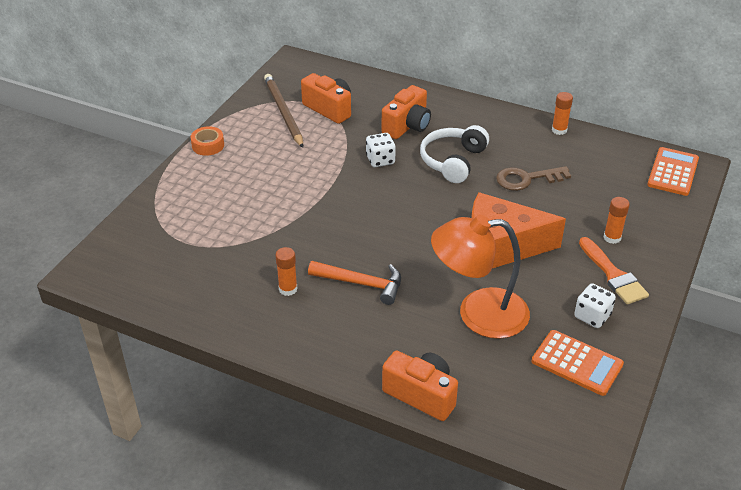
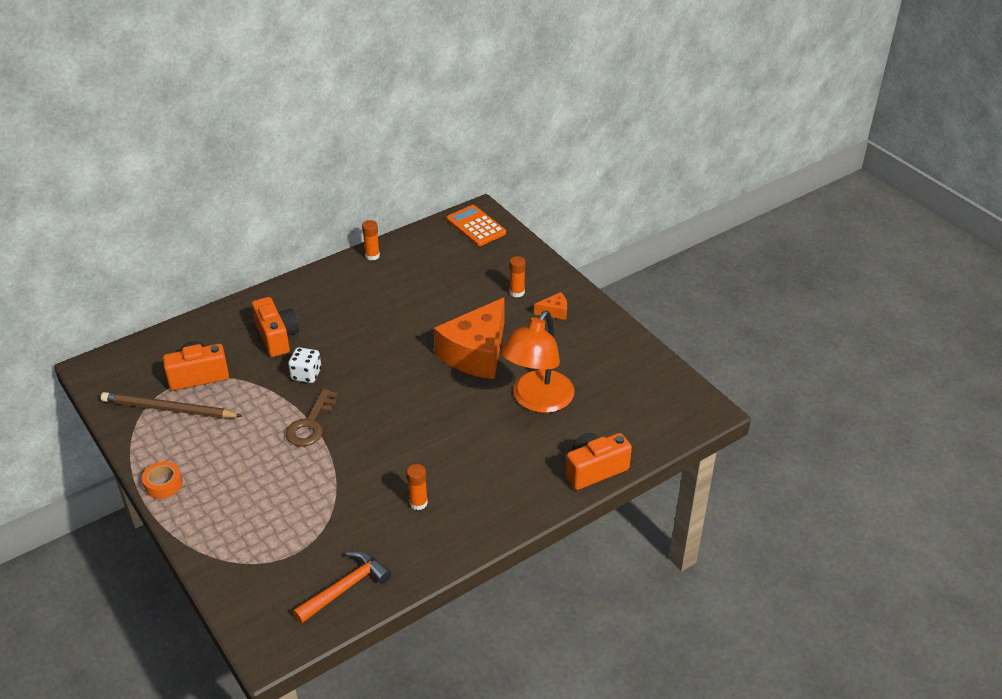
camera: 60 degrees left, 0 degrees up
(362, 284) = (450, 453): orange hammer -> orange hammer (345, 588)
(453, 161) = (351, 332): white headphones -> none
(527, 179) = (413, 302): brown key -> brown key (311, 424)
(577, 363) = (623, 373): orange calculator -> none
(592, 316) = (585, 343): white dice -> none
(613, 275) = (554, 312): orange brush -> orange cheese

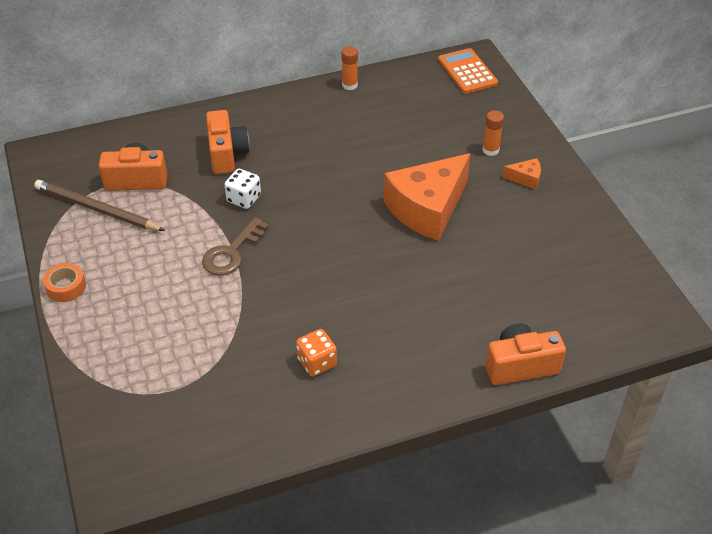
camera: 15 degrees right, 5 degrees up
(345, 588) = (211, 440): orange hammer -> none
(418, 503) = (317, 362): orange glue stick -> orange dice
(537, 400) = (478, 274): orange lamp -> none

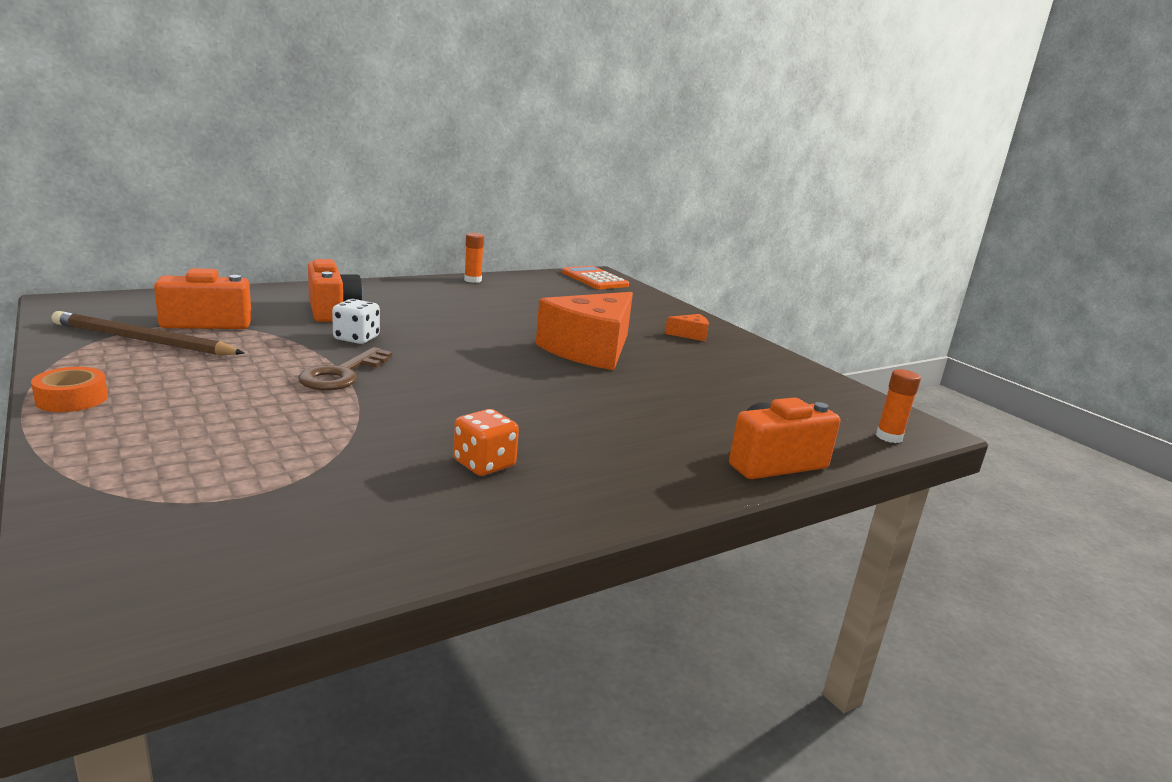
camera: 15 degrees left, 25 degrees down
(490, 150) = (642, 318): orange glue stick -> orange glue stick (889, 437)

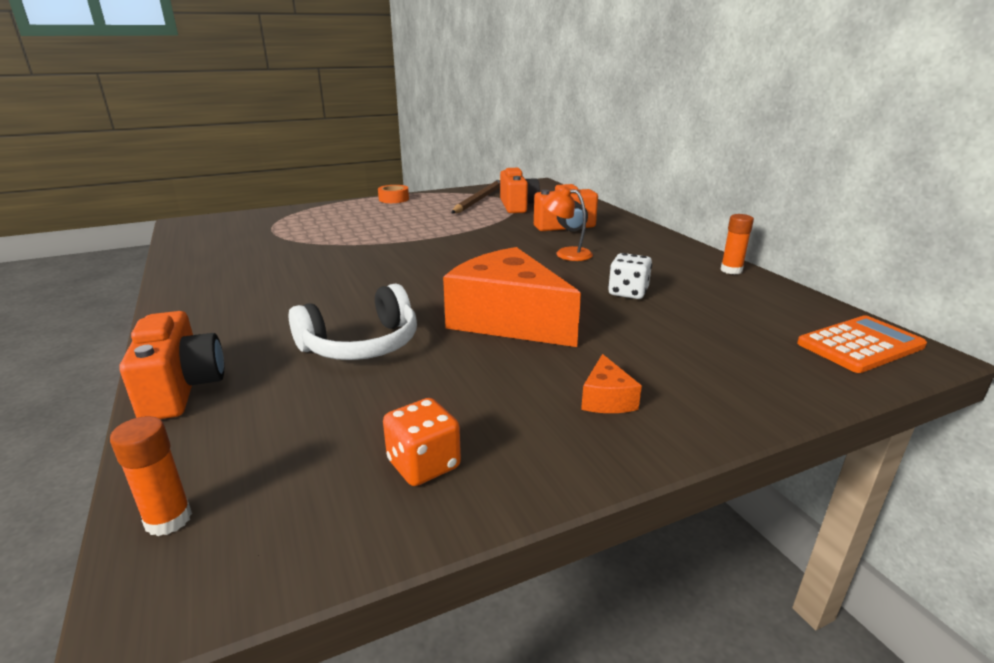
camera: 100 degrees right, 5 degrees up
(342, 374) = (428, 237): brown key -> none
(356, 338) = (503, 237): white dice -> white dice (628, 292)
(423, 319) = (566, 253): none -> orange lamp
(484, 464) = (269, 273): orange dice -> orange dice (423, 464)
(658, 399) = (361, 344): none -> white headphones

